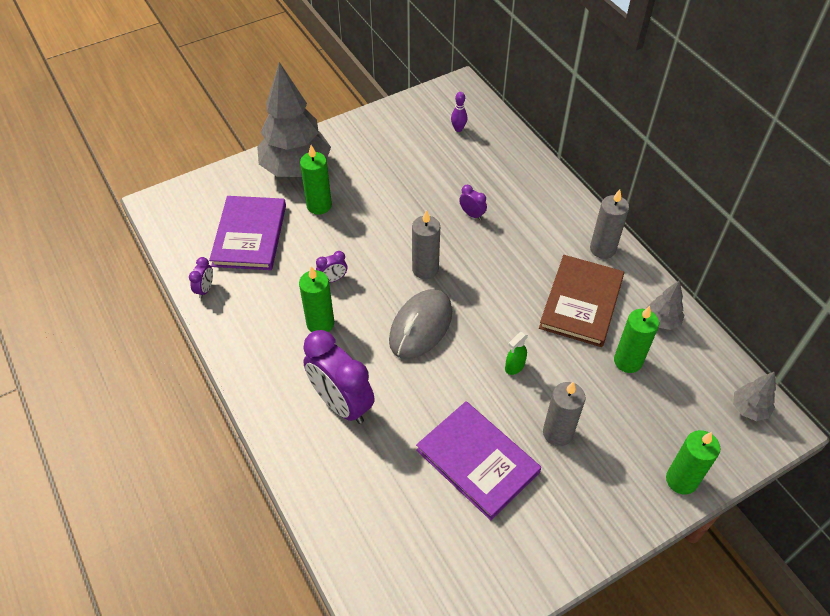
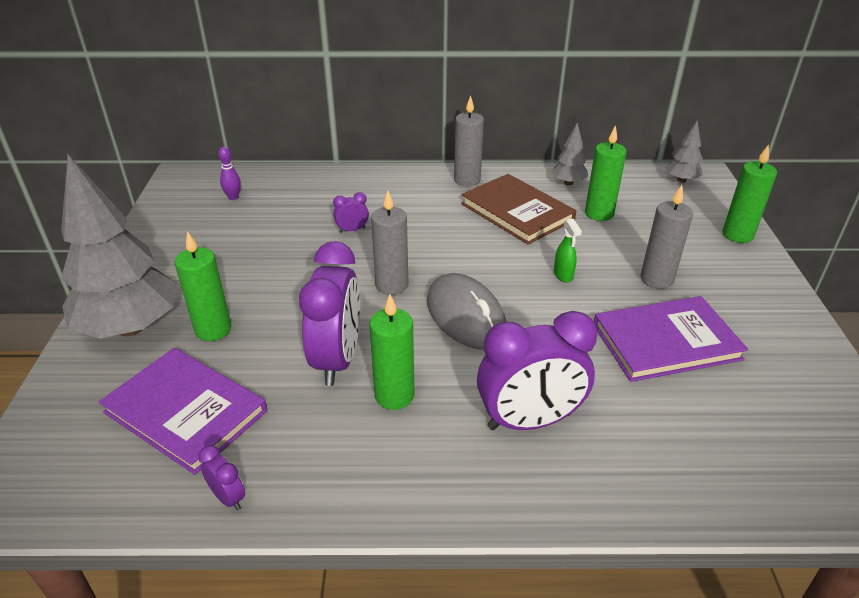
camera: 60 degrees left, 15 degrees down
(333, 279) = (337, 359): purple clock -> purple clock, size x2.32

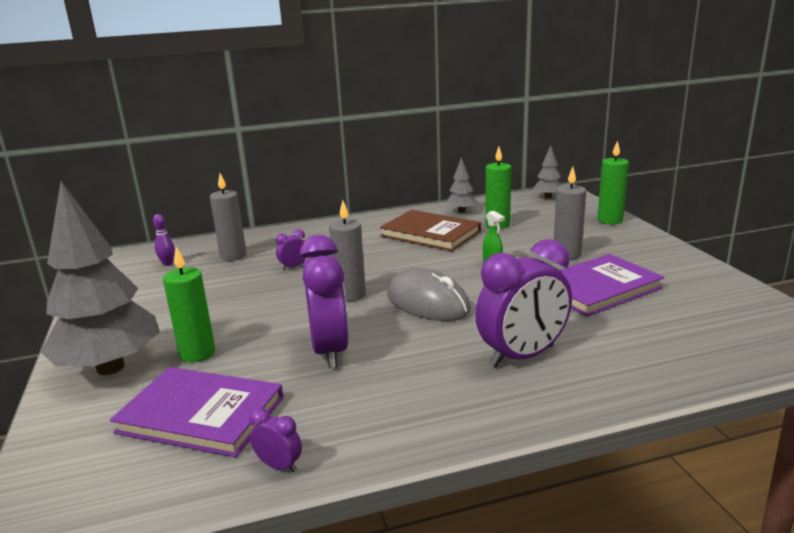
camera: 15 degrees left, 15 degrees down
(394, 395) = (396, 364): green candle -> none
(467, 180) = (376, 221): grey candle -> grey candle (233, 256)

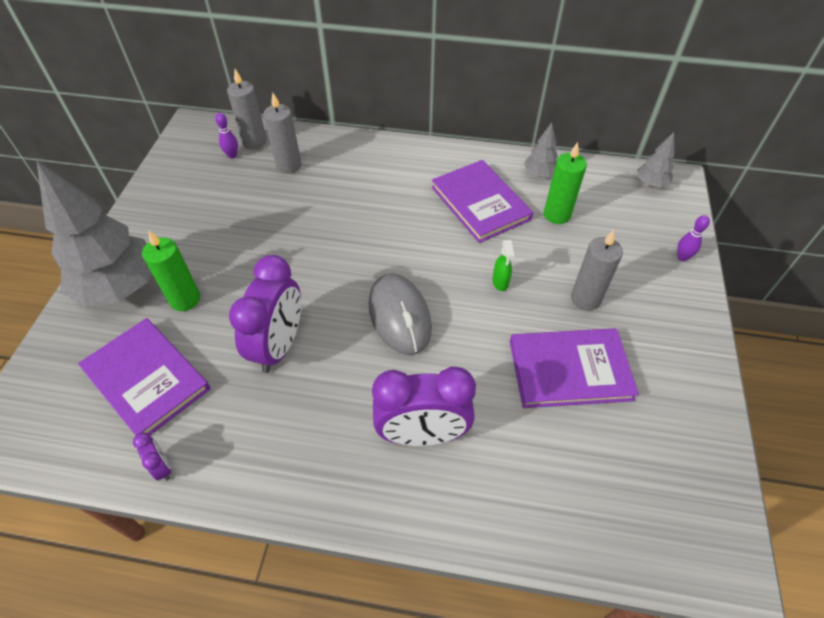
camera: 25 degrees right, 30 degrees up
(293, 267) = (326, 206): purple clock -> none
(350, 295) = (345, 272): grey candle -> grey candle (254, 142)
(430, 234) = (480, 203): brown book -> purple book
(610, 220) = (682, 257): green candle -> purple bowling pin

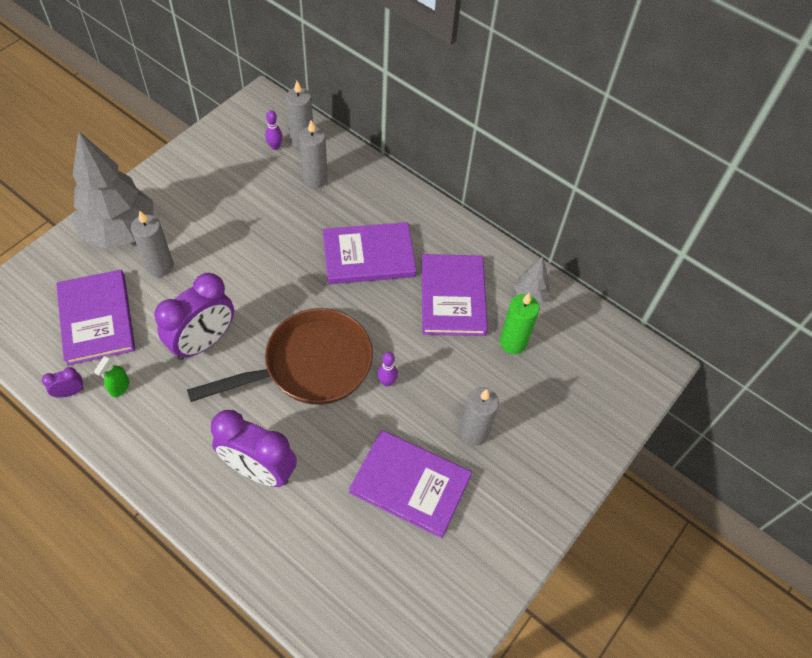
camera: 25 degrees right, 5 degrees up
(162, 467) = (70, 392): purple clock -> purple clock turned 105 degrees counterclockwise
(185, 299) = (160, 266): green candle -> grey candle
(383, 203) = (368, 256): none -> purple book
(399, 316) = (310, 366): grey mouse -> brown pan
(500, 282) = (413, 380): green spray bottle -> green spray bottle (119, 387)
(651, 184) = (629, 356): grey tree -> none
(682, 257) = (594, 441): purple bowling pin -> purple bowling pin (387, 382)

